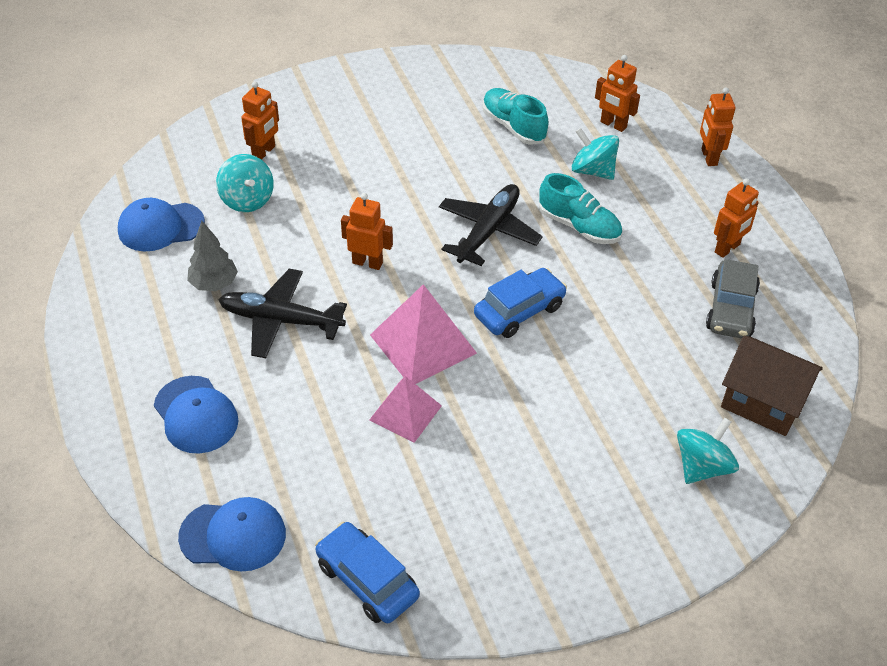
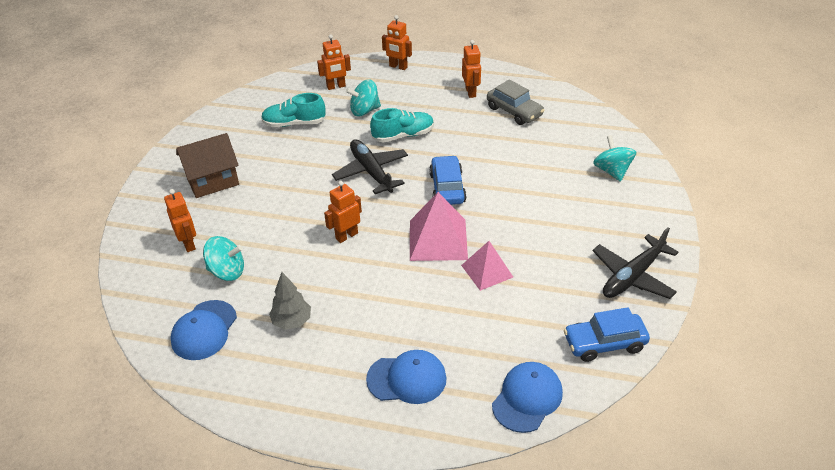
camera: 55 degrees left, 5 degrees down
(281, 320) = (359, 299): black plane -> black plane (633, 276)
(762, 402) = (585, 131): brown house -> brown house (212, 181)

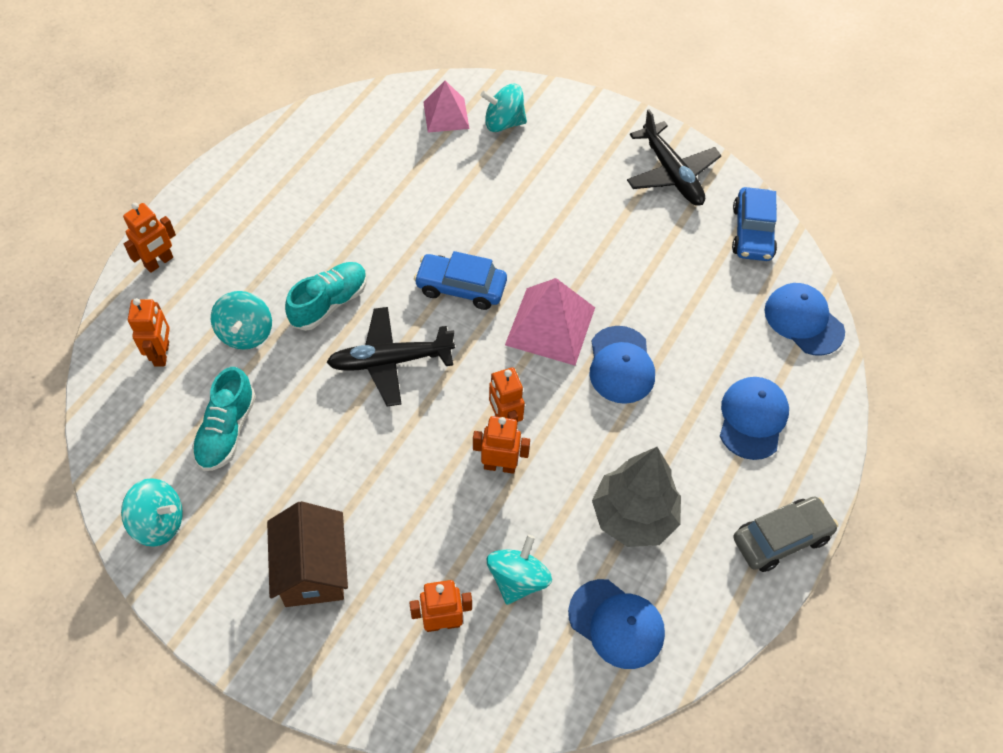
camera: 75 degrees left, 15 degrees up
(228, 118) = (159, 522): none -> turquoise spinning top
(292, 321) = (633, 517): grey tree -> grey tree, size x1.65
(403, 135) = (329, 303): turquoise shoe -> turquoise shoe turned 45 degrees clockwise
(421, 286) = (621, 365): none -> blue cap
(471, 92) = (275, 199): orange robot -> orange robot (500, 466)
(487, 271) = (619, 295): pink pyramid -> pink pyramid (446, 115)
(514, 111) = (343, 169): grey car -> grey car (781, 538)

